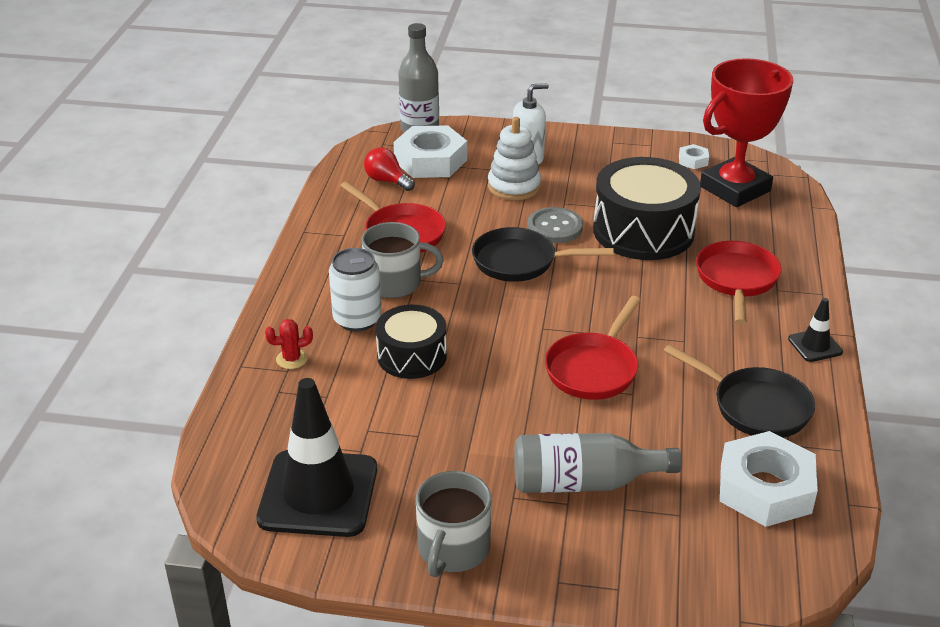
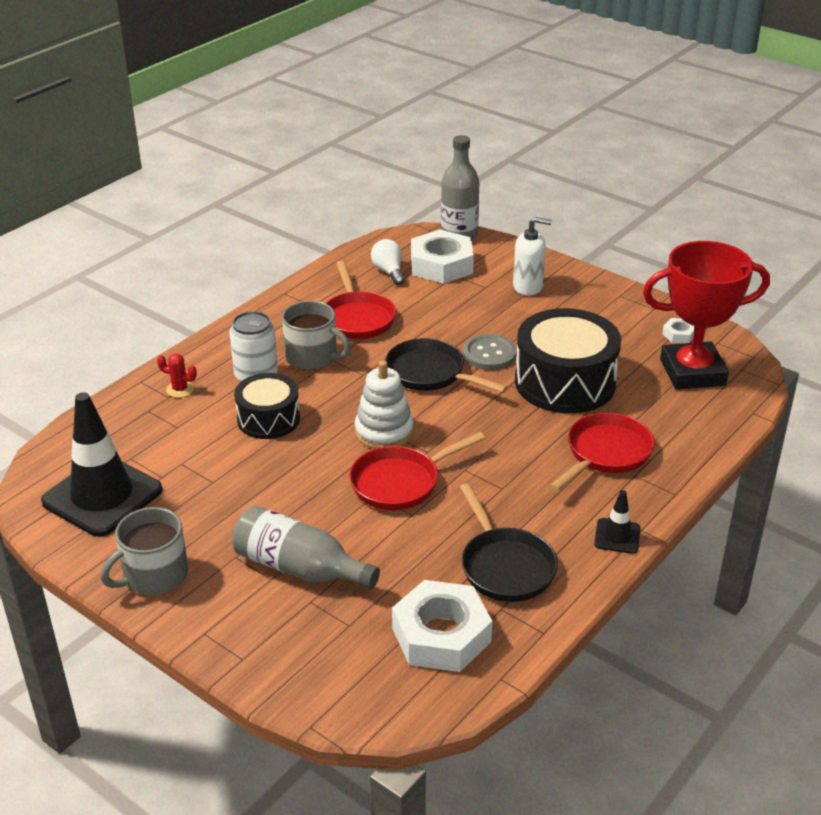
camera: 30 degrees right, 0 degrees up
(387, 181) = (389, 271): red light bulb -> white light bulb
(514, 186) = (490, 308): white stacking toy -> white stacking toy (384, 432)

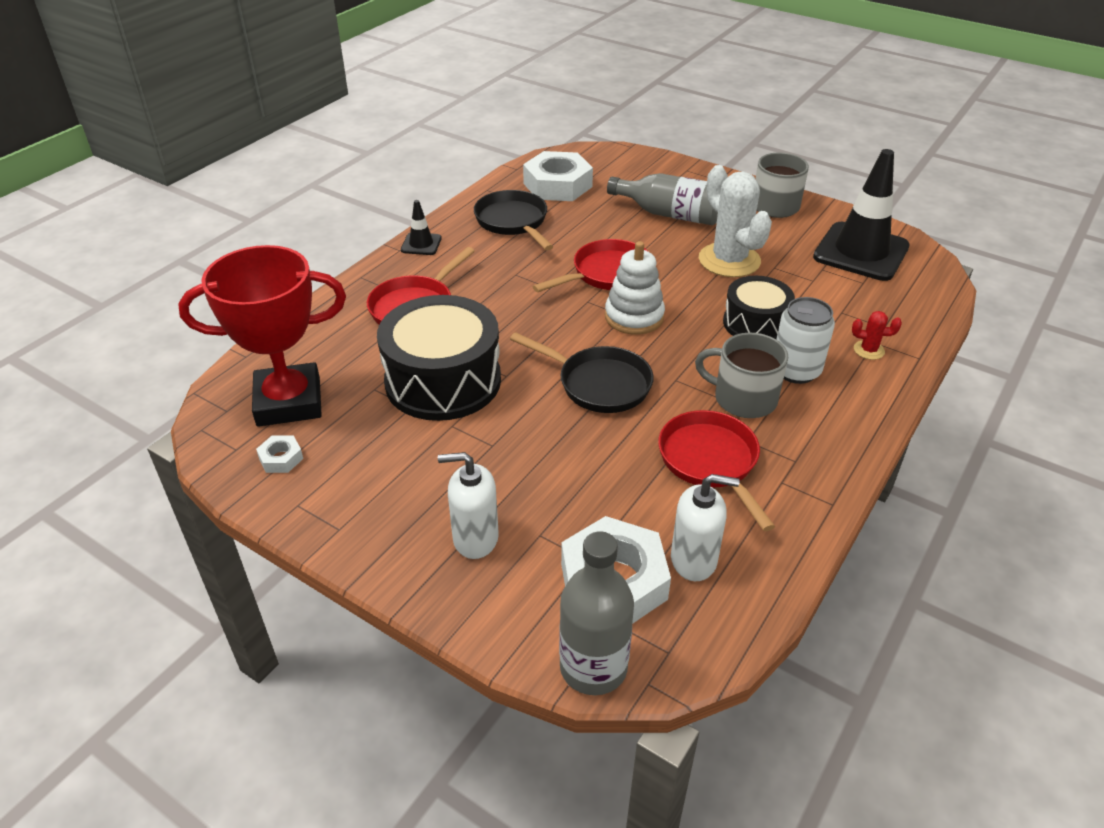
camera: 175 degrees right, 5 degrees up
(258, 493) = (729, 260): none -> white cactus
(389, 271) = (694, 560): white light bulb -> white soap dispenser
(489, 354) = (531, 414): grey button -> none

